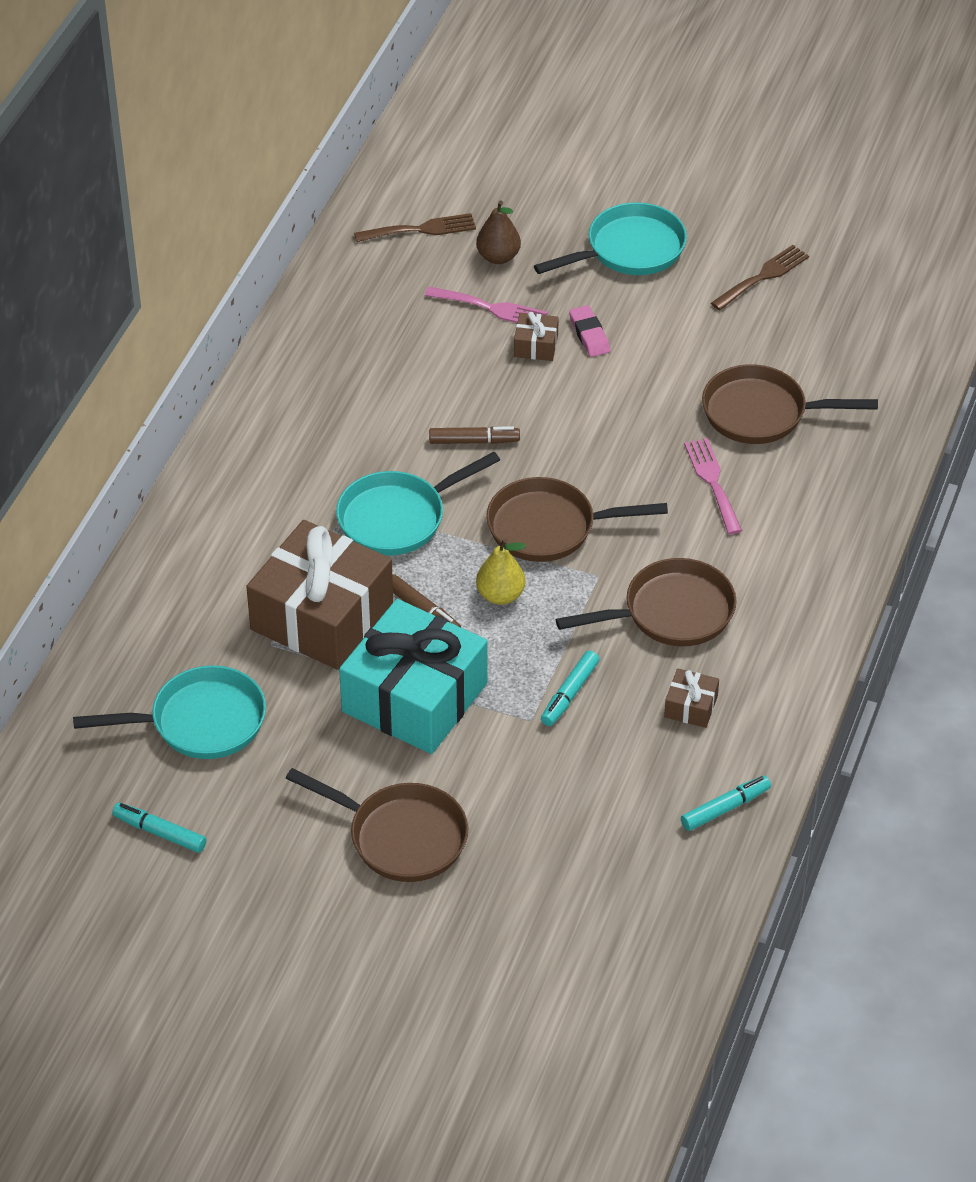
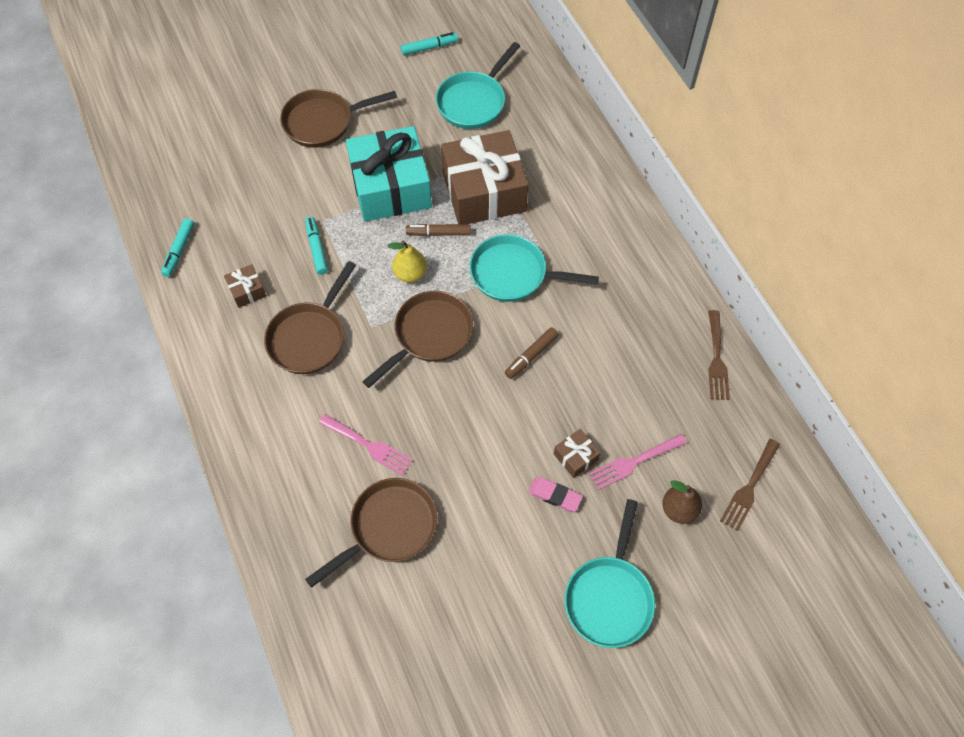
camera: 135 degrees right, 15 degrees up
(397, 518) = (513, 274): turquoise pan -> turquoise pan turned 90 degrees counterclockwise
(763, 276) = (500, 658): brown fork -> brown fork (716, 359)

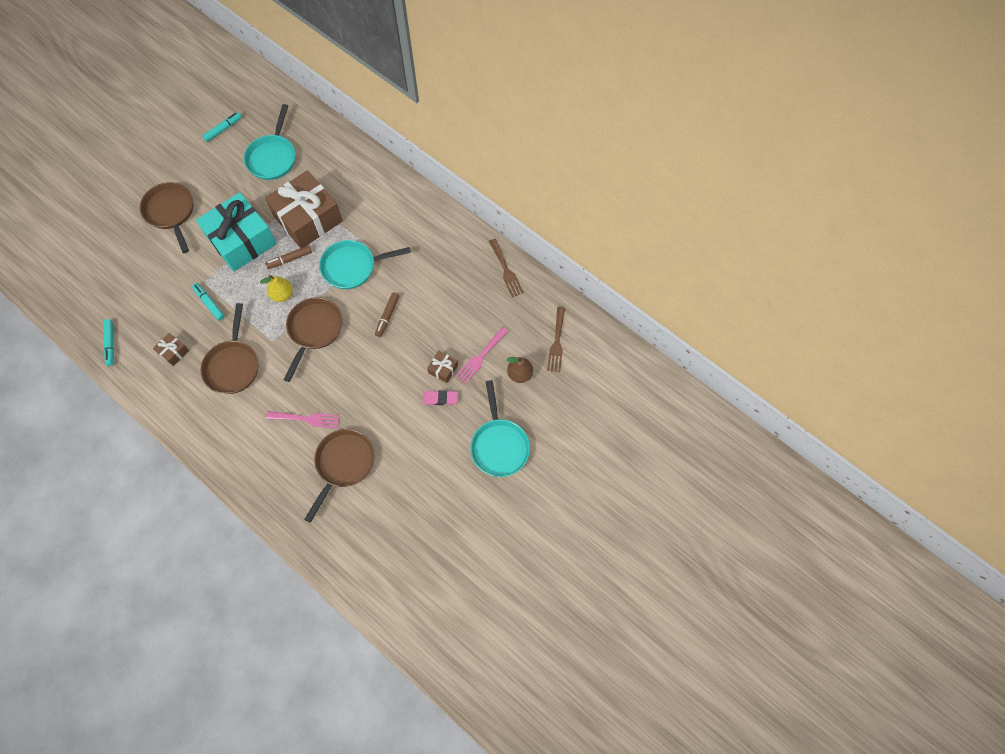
camera: 25 degrees left, 5 degrees up
(323, 122) = (171, 212): brown pan -> brown pan turned 105 degrees clockwise

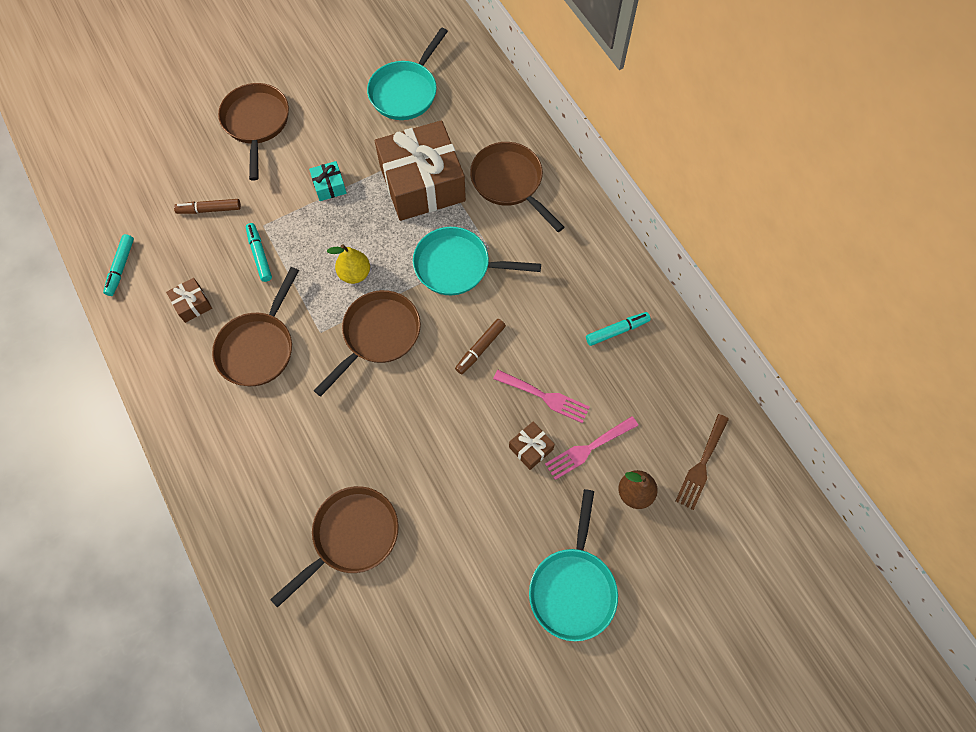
camera: 20 degrees right, 0 degrees up
(223, 129) = (357, 38): turquoise marker -> turquoise marker (616, 331)
(242, 240) = (329, 186): turquoise gift -> turquoise gift, size x0.41
(290, 259) = (380, 230): brown marker -> brown marker (210, 210)
(307, 419) = (326, 454): pink fork -> pink fork (545, 397)
(369, 199) = (510, 182): none -> brown pan
(440, 399) = (513, 489): pink eraser -> none
(506, 270) = (662, 338): brown fork -> none

